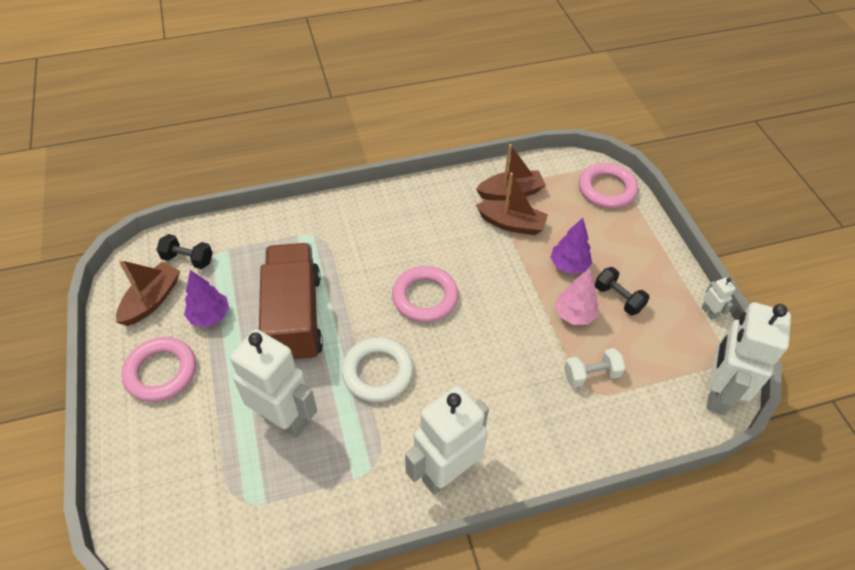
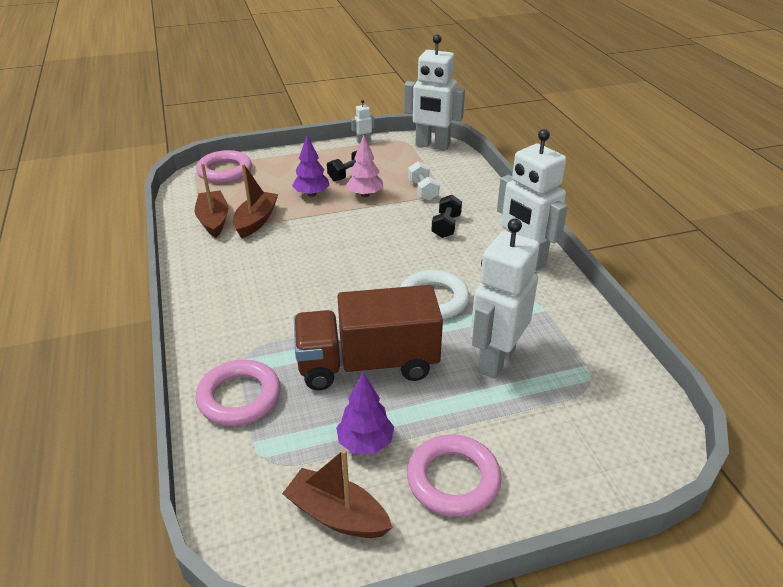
camera: 90 degrees left, 15 degrees down
(188, 259) = (265, 484): black dumbbell -> black dumbbell (446, 226)
(425, 297) = (343, 272): pink ring -> pink ring (239, 397)

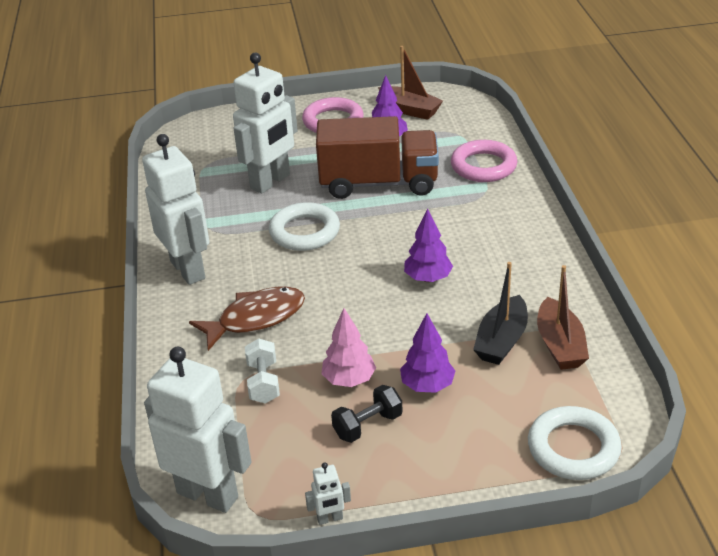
camera: 170 degrees left, 0 degrees up
(225, 171) = (573, 448): pink ring -> white ring
(256, 221) = (501, 341): brown boat -> black boat
(310, 262) = (428, 278): none -> purple tree
(446, 226) = (256, 318): black dumbbell -> brown fish

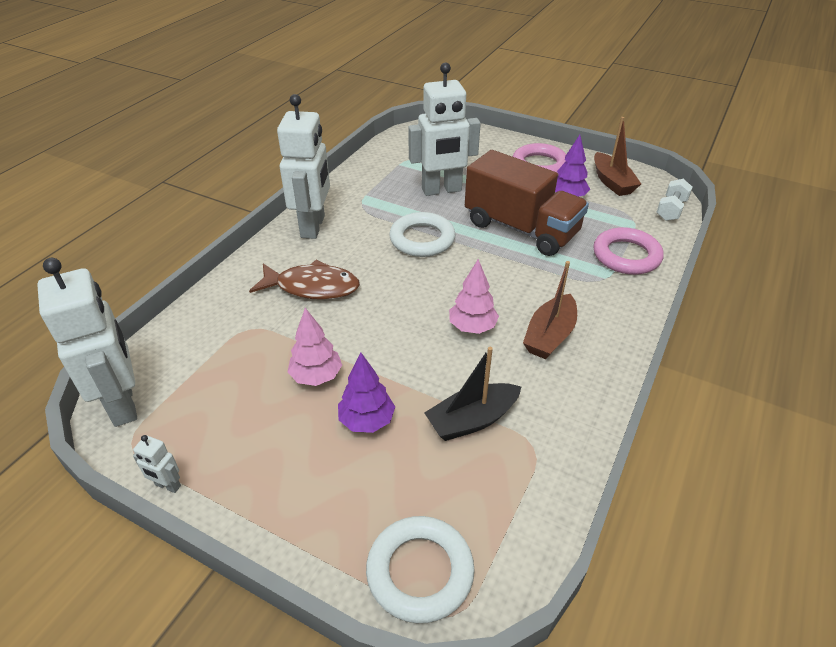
camera: 35 degrees right, 5 degrees up
(263, 382) = (259, 340): white dumbbell -> white dumbbell (671, 210)
(368, 425) = (285, 424): black dumbbell -> none
(428, 278) = (472, 327): purple tree -> pink tree
(560, 345) = (519, 458): brown boat -> brown boat (549, 336)

